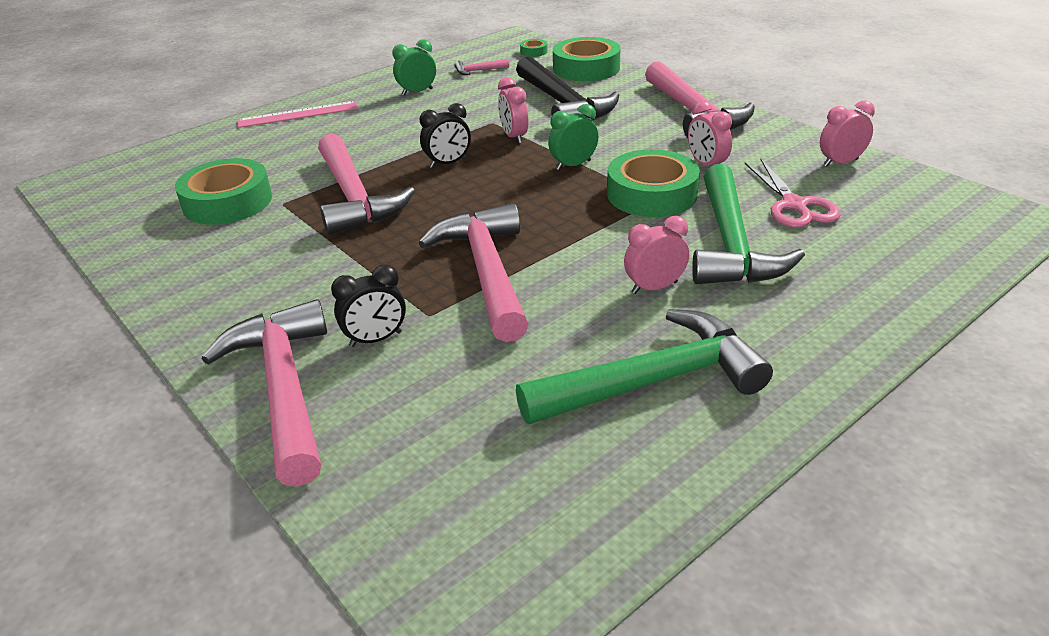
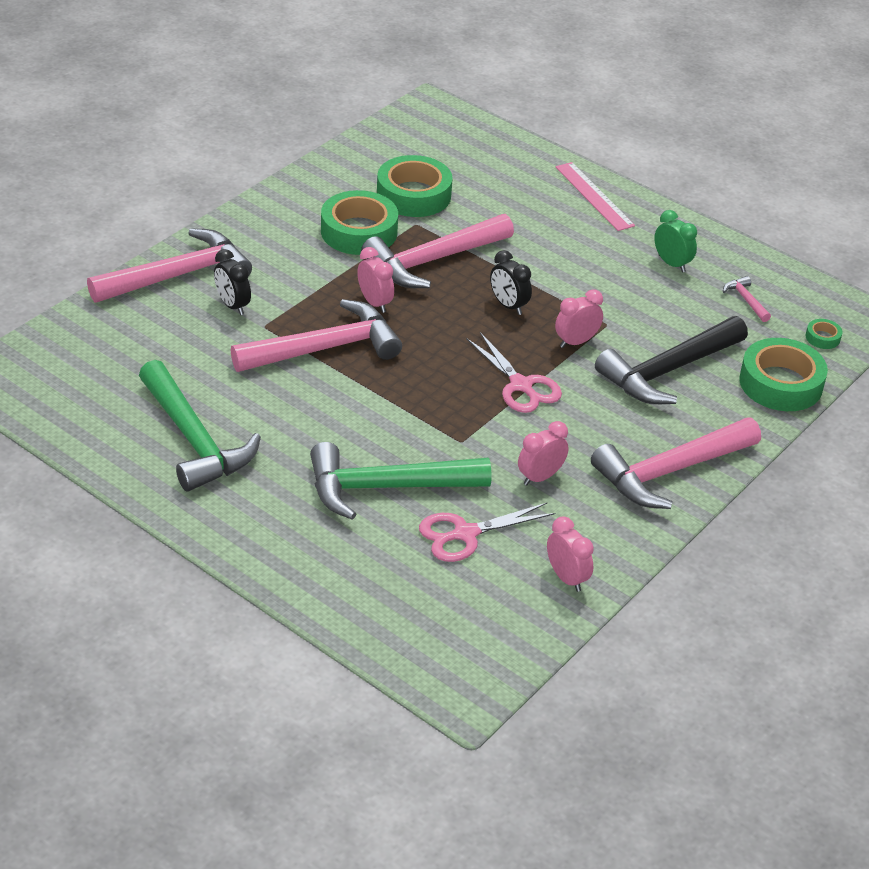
camera: 75 degrees right, 5 degrees up
(573, 165) = (521, 385): green clock -> pink scissors
(652, 194) = (471, 439): green tape -> green tape (359, 231)
(654, 287) = (312, 440): pink clock -> pink clock (375, 303)

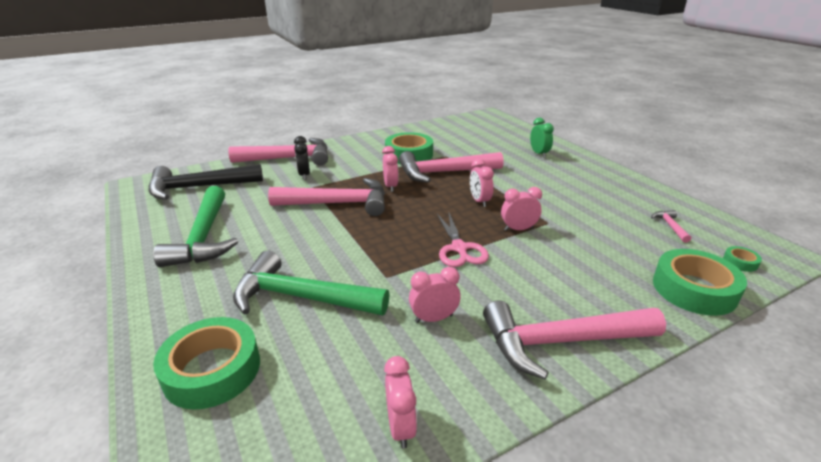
camera: 25 degrees right, 10 degrees down
(413, 195) = (454, 144): green tape -> green tape (212, 370)
(465, 534) = (334, 352): pink scissors -> none
(508, 305) = (479, 201): black clock -> pink clock
(594, 196) = (569, 158): pink ruler -> none
(668, 371) = (588, 261): black hammer -> black hammer (199, 187)
(671, 263) = (613, 197): green clock -> green clock (539, 153)

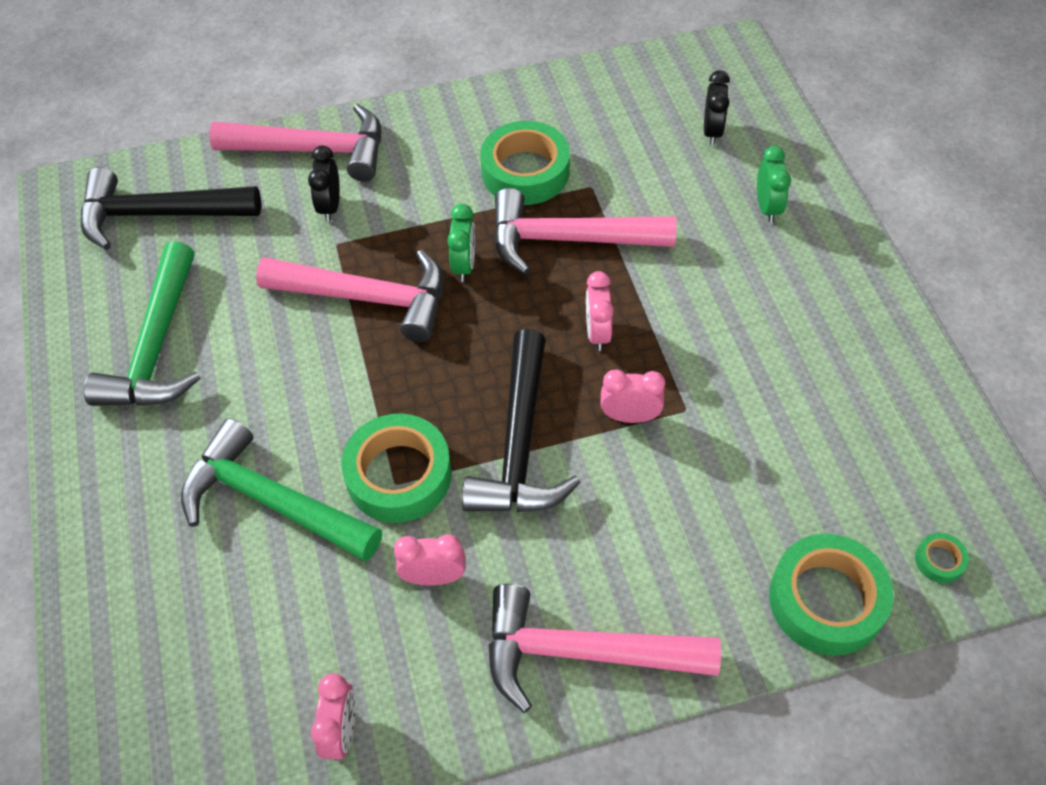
camera: 15 degrees right, 25 degrees up
(212, 370) = (148, 603): green tape -> green tape (399, 475)
(390, 186) = (464, 265): pink clock -> green clock
(459, 248) = (520, 444): pink scissors -> black hammer
(495, 135) = (712, 131): none -> black clock
(670, 226) = (884, 457): pink hammer -> none

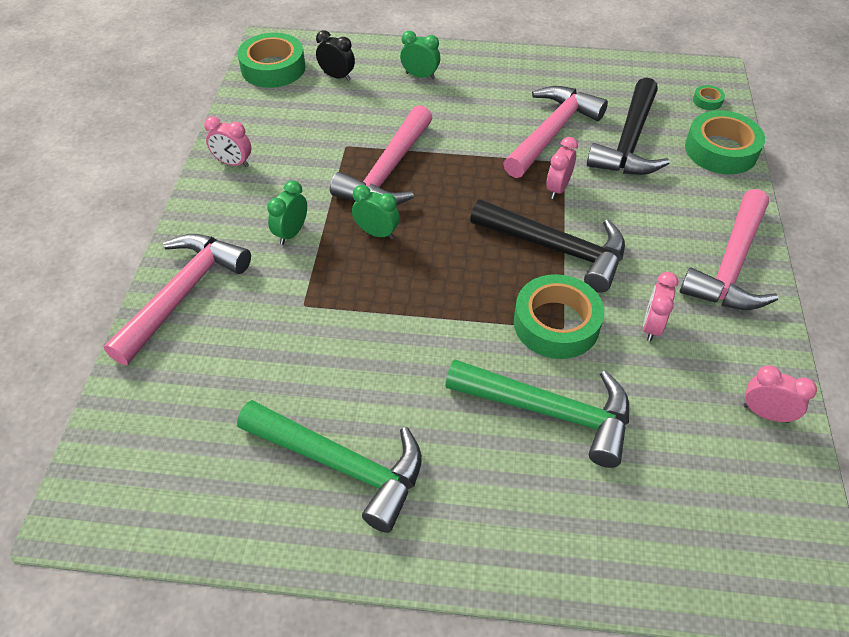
camera: 70 degrees left, 5 degrees down
(159, 214) = (175, 431): black hammer -> black hammer (629, 142)
(272, 501) = (550, 411): green hammer -> green hammer turned 120 degrees counterclockwise
(330, 206) = (258, 299): black clock -> none
(367, 298) = (374, 299): pink hammer -> pink hammer (552, 132)
(430, 195) = (291, 233): none -> green clock
(525, 172) = (306, 174): green tape -> green tape (273, 68)
(597, 333) = (480, 182): pink clock -> pink clock (233, 163)

